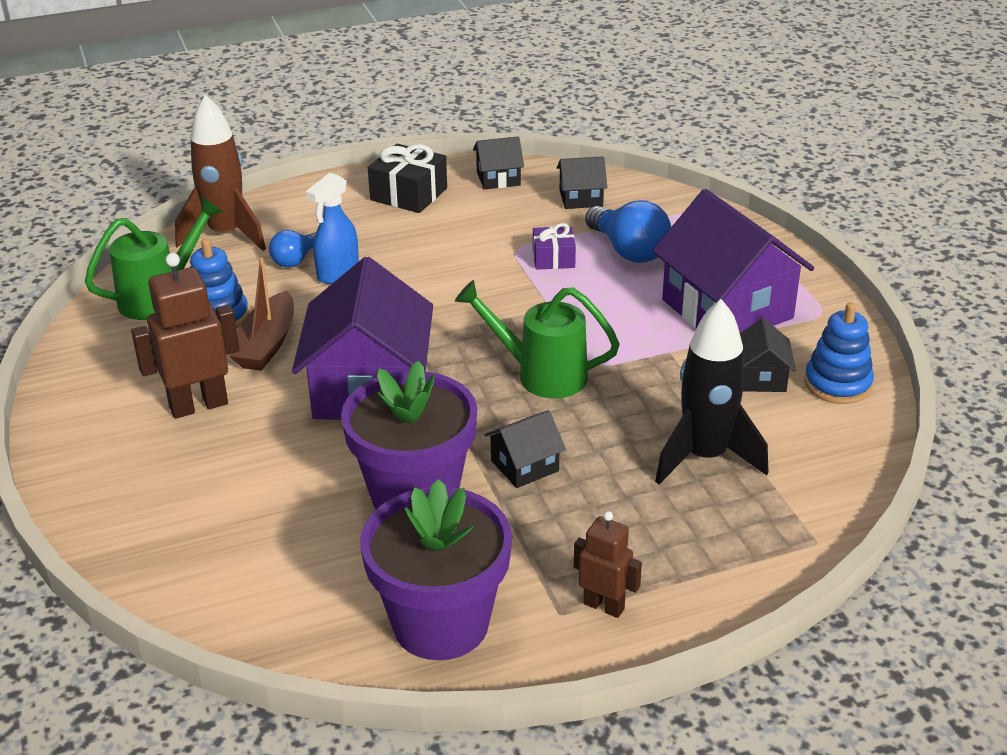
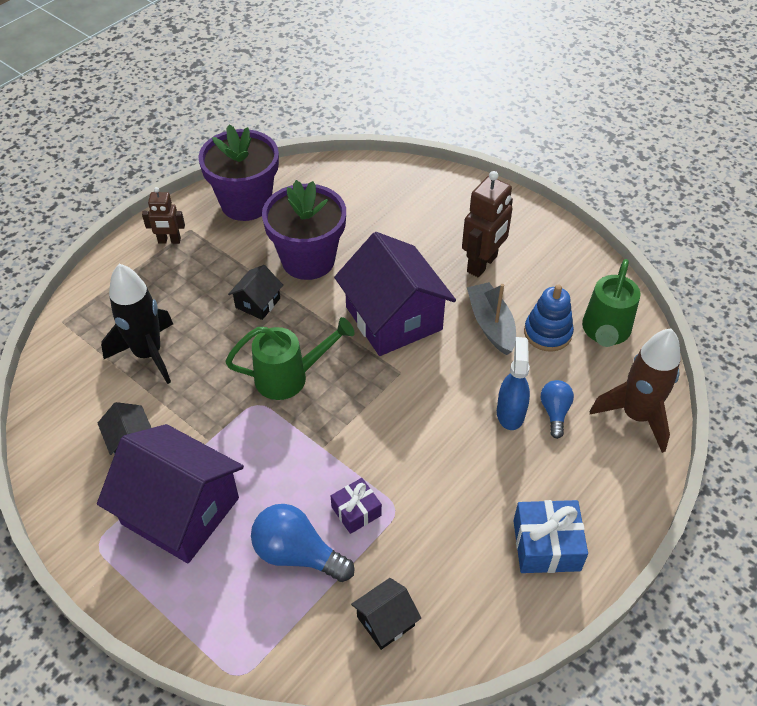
camera: 150 degrees right, 15 degrees up
(267, 344) = (491, 324): brown boat -> grey boat
(409, 194) = (546, 545): black gift -> blue gift
(498, 178) = (486, 616): black house -> none
(837, 384) = (70, 460): blue stacking toy -> none

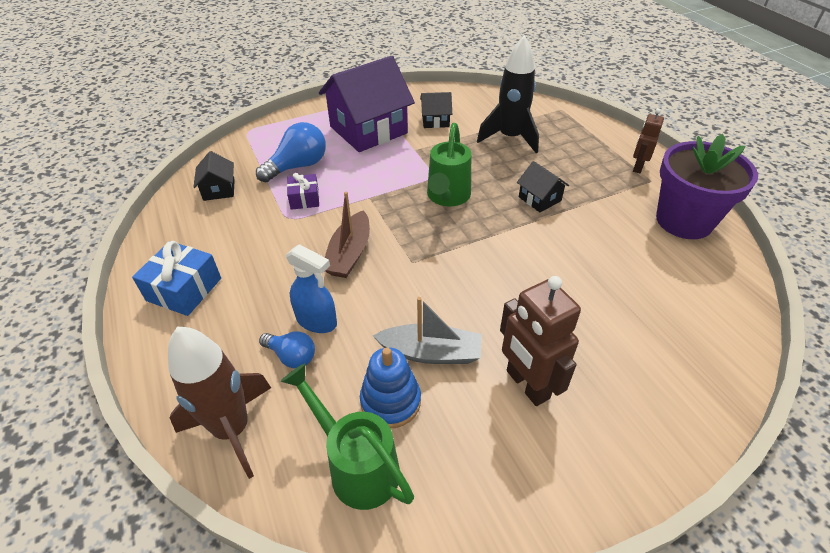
camera: 115 degrees right, 5 degrees down
(308, 260) = (584, 242): purple flower pot -> none
(393, 318) = (479, 278): purple house -> none
(418, 426) = (349, 254): none -> brown boat

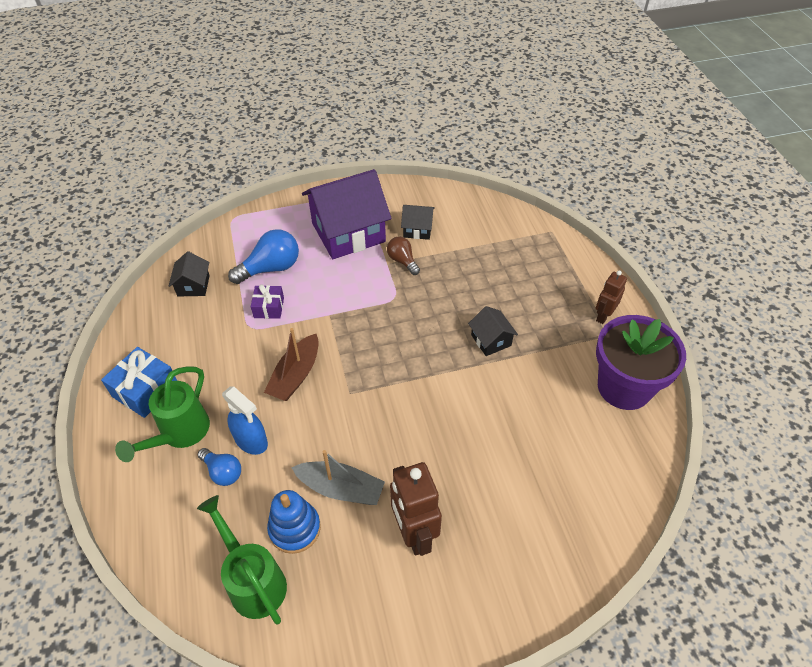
camera: 10 degrees right, 5 degrees up
(233, 429) = (162, 531): brown rocket -> none
(429, 146) = (402, 261): none -> brown light bulb
(447, 197) = (402, 325): green watering can -> green watering can (180, 433)
(510, 138) = (486, 262): black rocket -> none

